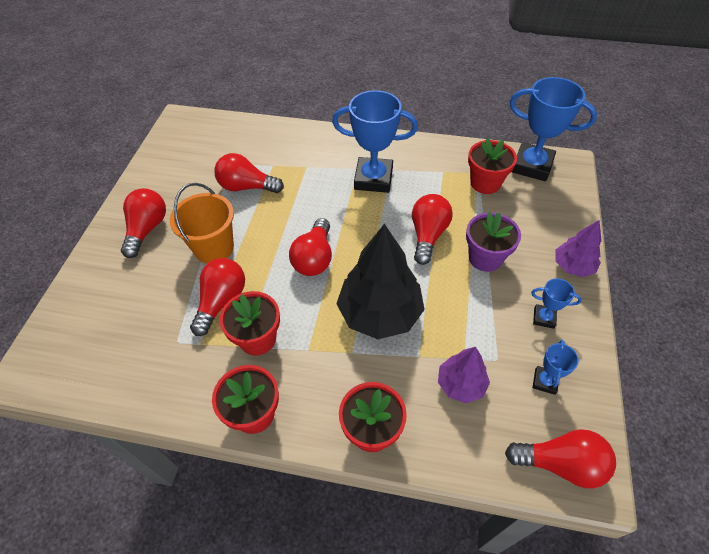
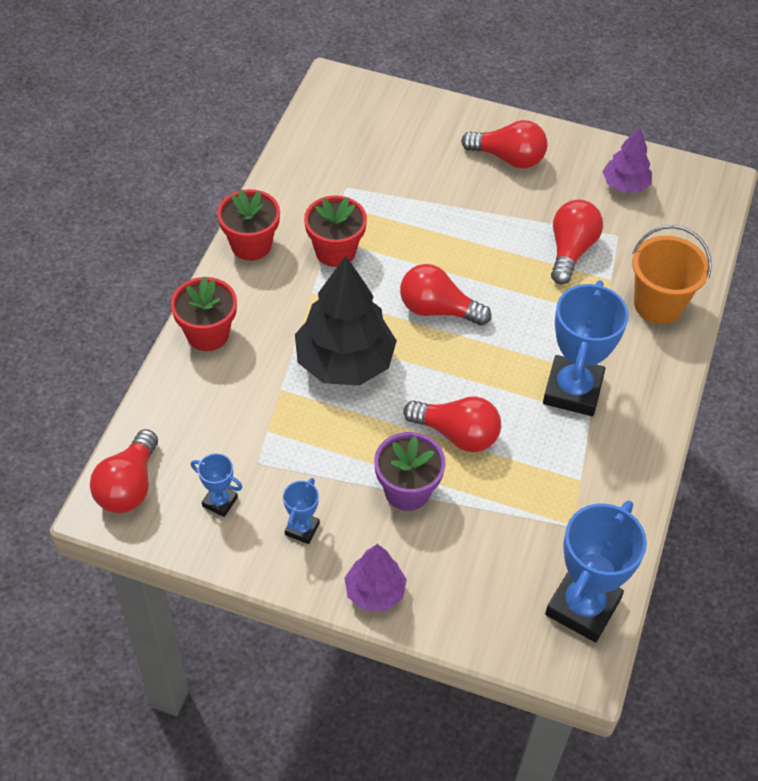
camera: 95 degrees right, 0 degrees up
(214, 248) = (469, 217): orange bucket -> orange bucket (658, 304)
(221, 301) = (390, 223): red light bulb -> none
(461, 384) = (237, 420): purple tree -> purple tree (625, 185)
(485, 183) = (550, 529): red flower pot -> none

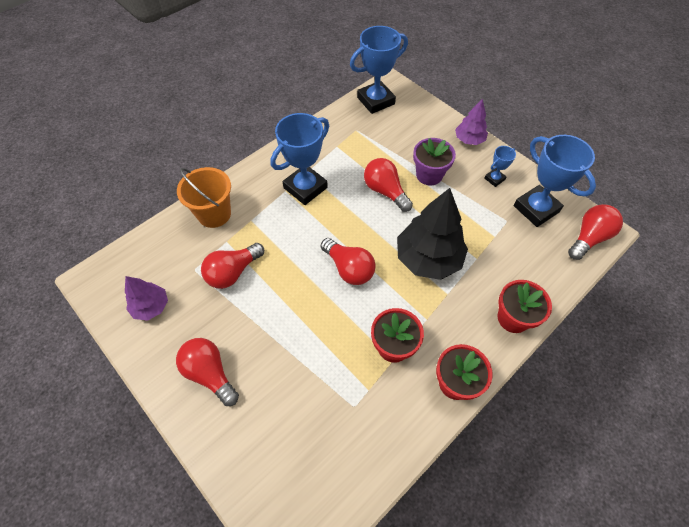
camera: 150 degrees left, 5 degrees up
(220, 502) = (536, 209): blue trophy -> blue trophy, size x2.10

